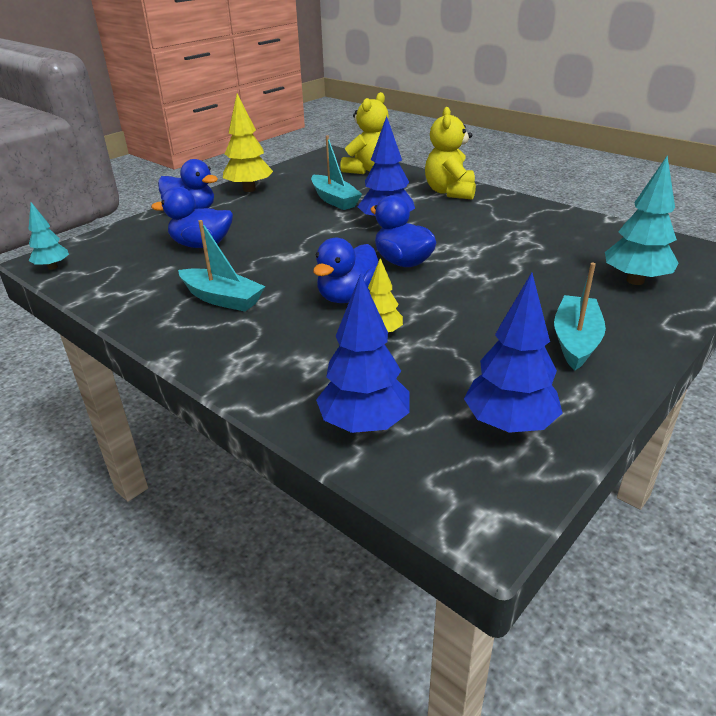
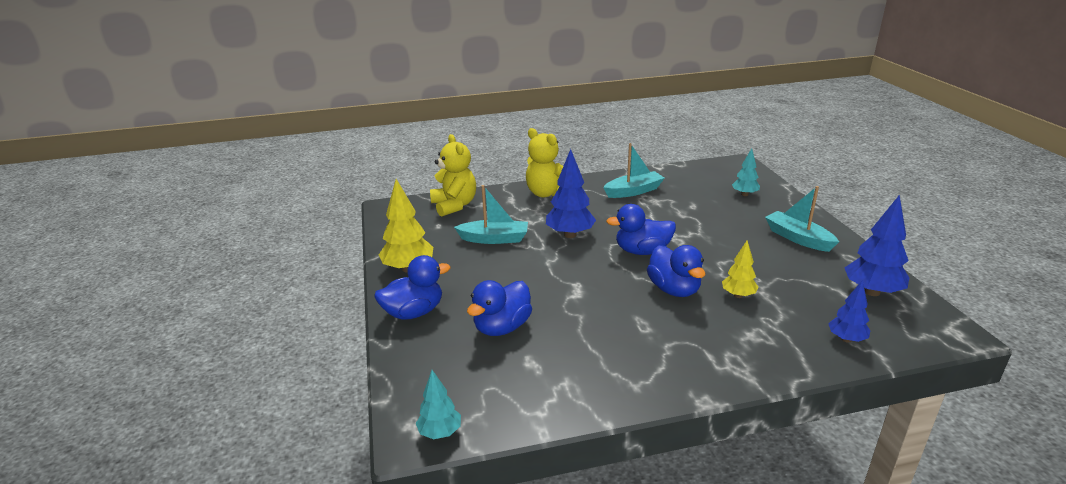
camera: 55 degrees left, 5 degrees down
(222, 299) = (622, 345): turquoise boat -> turquoise boat (633, 191)
(364, 425) = (846, 339): blue tree -> blue tree, size x0.60
(635, 281) = (744, 194): turquoise tree -> turquoise tree, size x0.60

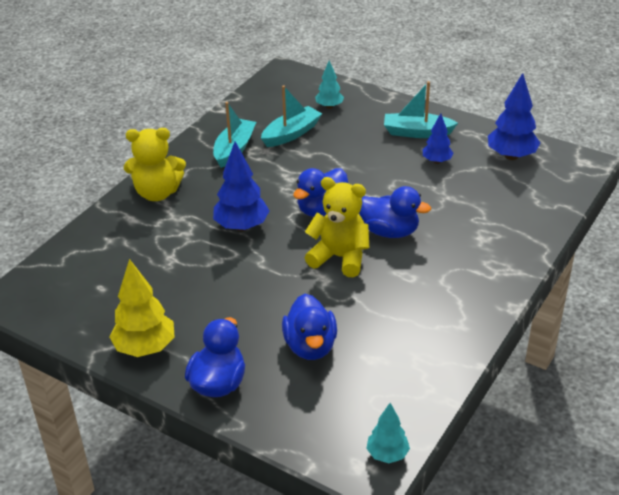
camera: 45 degrees left, 10 degrees up
(454, 205) = (82, 257): yellow teddy bear -> yellow teddy bear (339, 257)
(494, 239) = (179, 270): turquoise boat -> turquoise boat (291, 134)
(738, 295) = (437, 209): yellow tree -> none
(846, 339) = (537, 205): blue tree -> blue tree (437, 161)

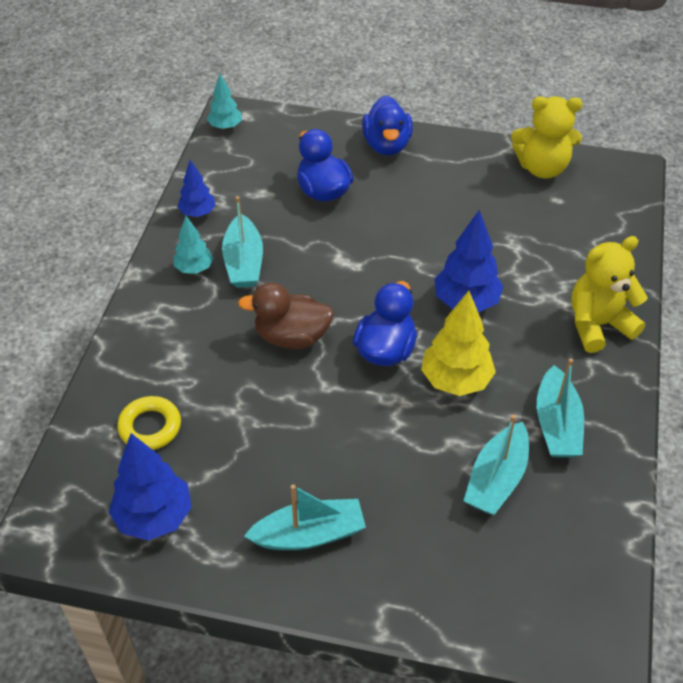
camera: 160 degrees right, 10 degrees up
(145, 348) = (469, 157): yellow tree -> yellow tree (455, 381)
(329, 106) = (472, 563): turquoise tree -> turquoise tree (194, 268)
(339, 257) = (335, 289): yellow teddy bear -> yellow teddy bear (542, 168)
(389, 231) = (291, 337): blue duck -> brown duck
(410, 295) = (244, 262): none -> turquoise boat
(437, 161) = (263, 476): blue tree -> blue tree (198, 213)
(509, 199) = (150, 427): none -> yellow ring

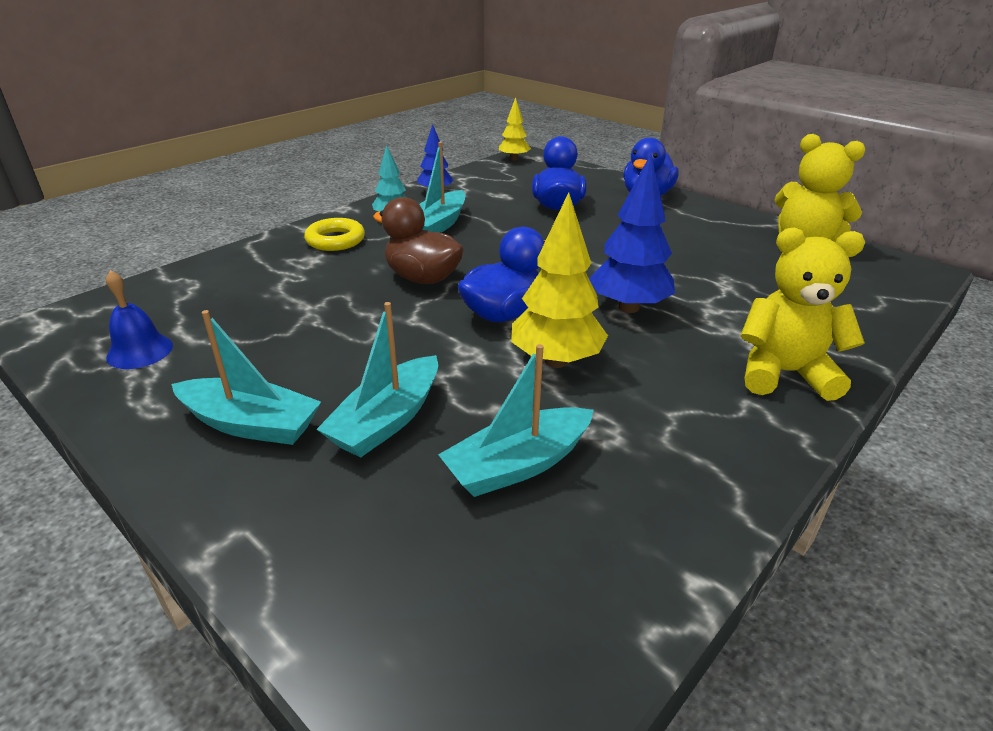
camera: 30 degrees right, 15 degrees down
(150, 427) = (226, 293): yellow ring -> yellow ring (335, 240)
(154, 517) = (140, 351): blue tree -> blue bell
(225, 126) = (514, 159): turquoise tree -> yellow tree
(557, 424) = (650, 443): turquoise boat -> turquoise boat (387, 420)

